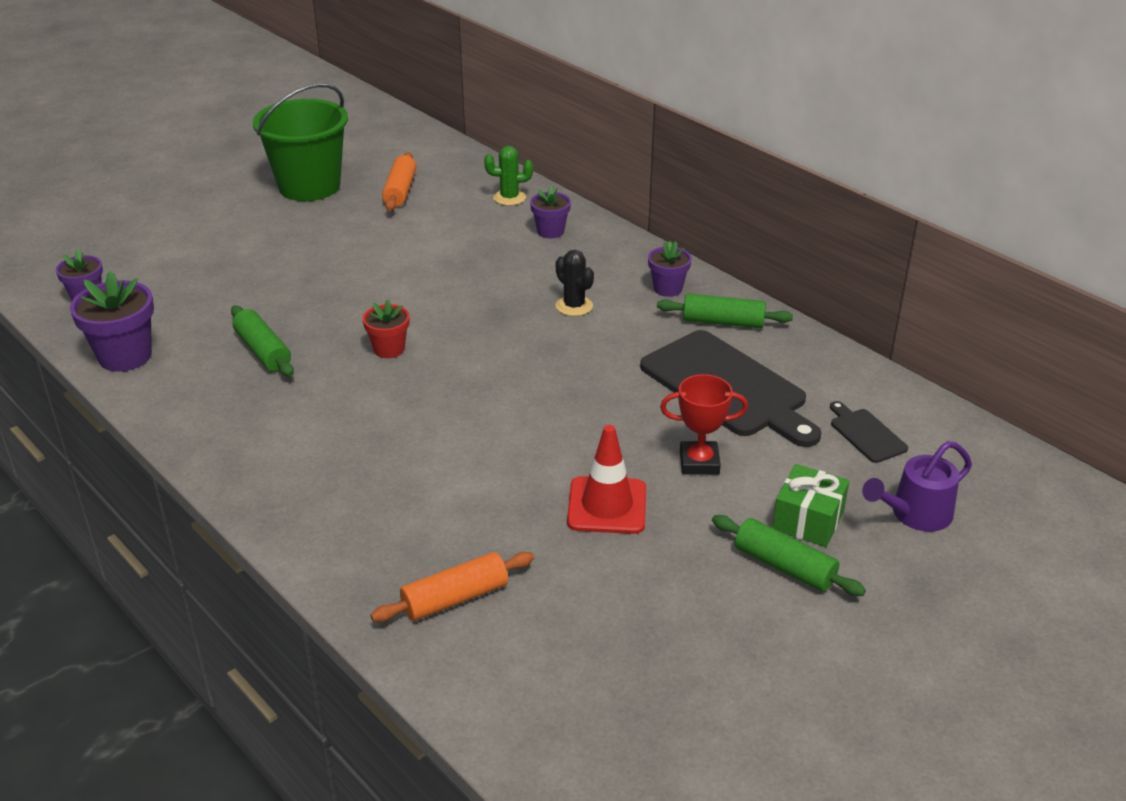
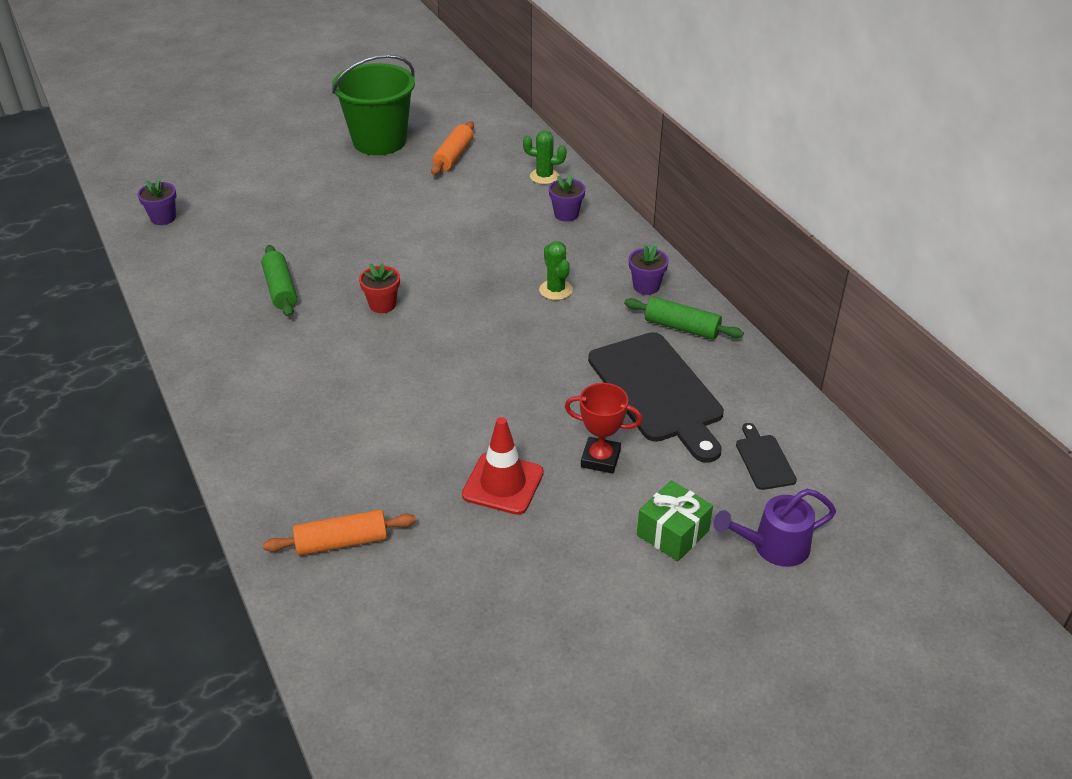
camera: 15 degrees right, 5 degrees up
(125, 356) = (172, 275): purple flower pot -> none
(574, 306) = (556, 290): black cactus -> green cactus
(784, 566) = (632, 572): green rolling pin -> none

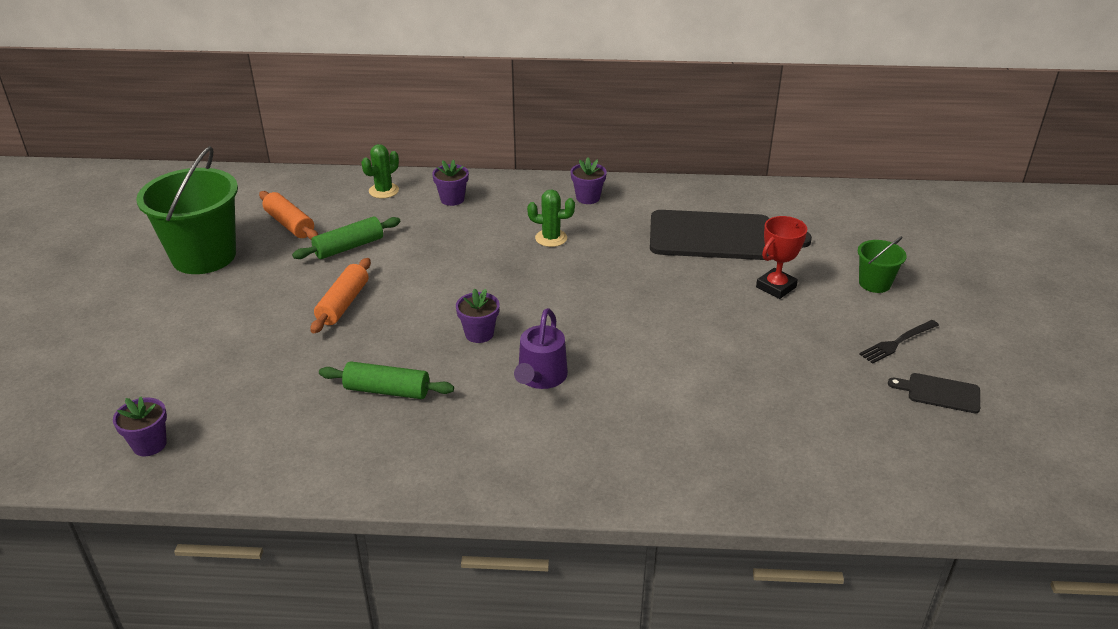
camera: 60 degrees left, 5 degrees down
(342, 542) = (793, 453): orange rolling pin -> orange rolling pin (343, 304)
(382, 305) = (479, 334): red flower pot -> purple flower pot
(503, 484) = (774, 342): red traffic cone -> none
(573, 577) = (897, 342): none -> black fork
(673, 533) = (874, 283): green gift -> green bucket
(681, 327) = (652, 201): green rolling pin -> green rolling pin (349, 247)
(764, 460) = (822, 221): black cutting board -> black cutting board (940, 393)
(773, 547) = (909, 249): purple watering can -> purple watering can (540, 378)

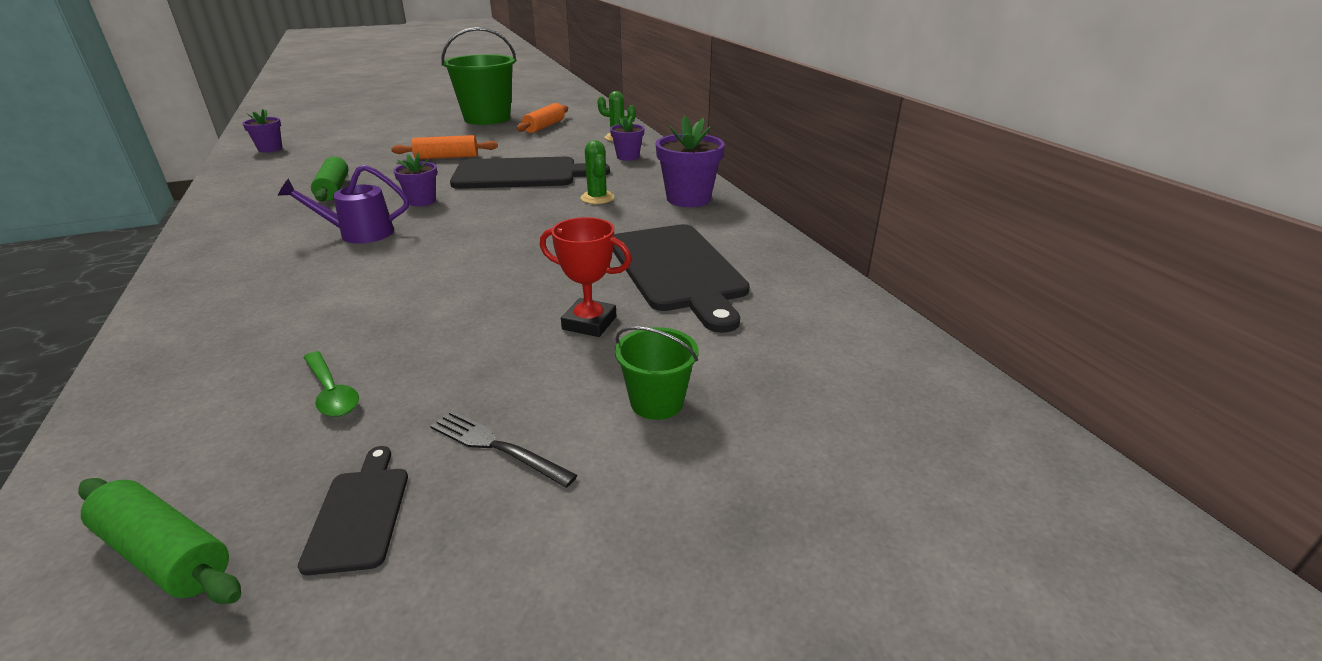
camera: 65 degrees right, 5 degrees down
(349, 247) = (526, 144): green rolling pin -> green rolling pin (164, 554)
(449, 265) = (521, 174): none -> black cutting board
(588, 198) = (688, 199): purple flower pot -> purple flower pot, size x1.66
(819, 400) = (331, 392): none -> green spoon

